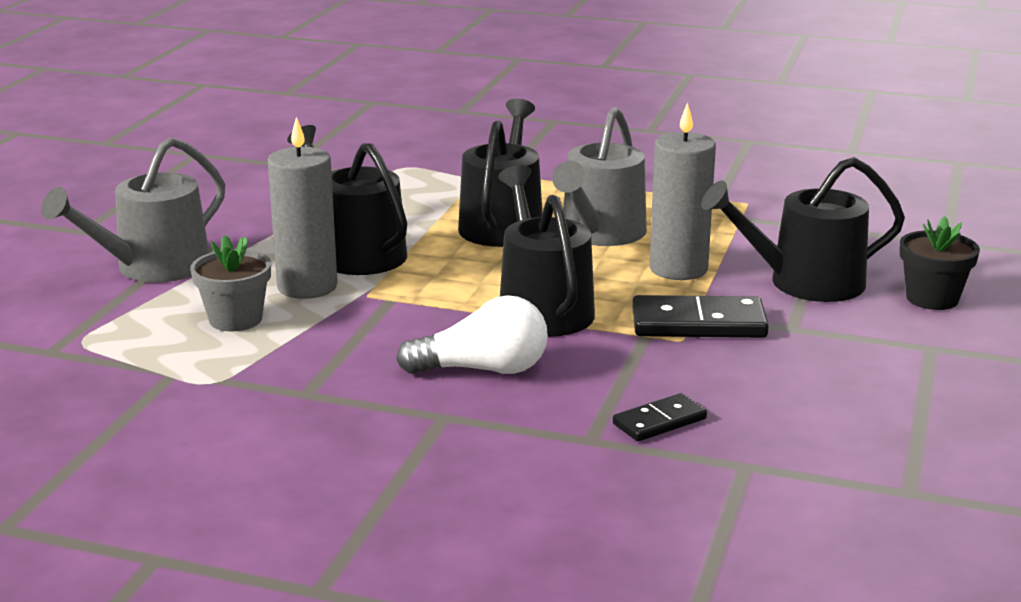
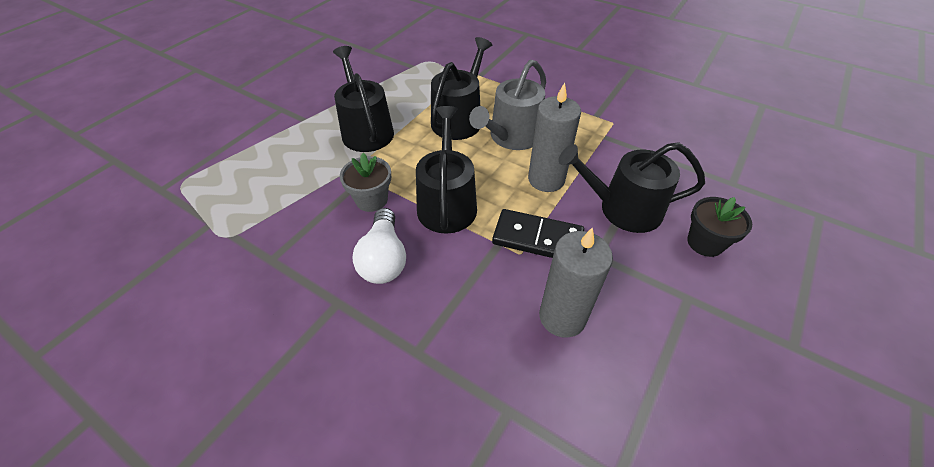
camera: 15 degrees right, 25 degrees up
(153, 267) = (254, 125): grey watering can -> none
(235, 319) = (270, 180): grey flower pot -> grey flower pot (371, 200)
(307, 286) = (324, 157): grey candle -> grey candle (562, 317)
(483, 370) = (384, 259): white light bulb -> white light bulb turned 75 degrees clockwise
(659, 422) = (470, 342): black domino -> none

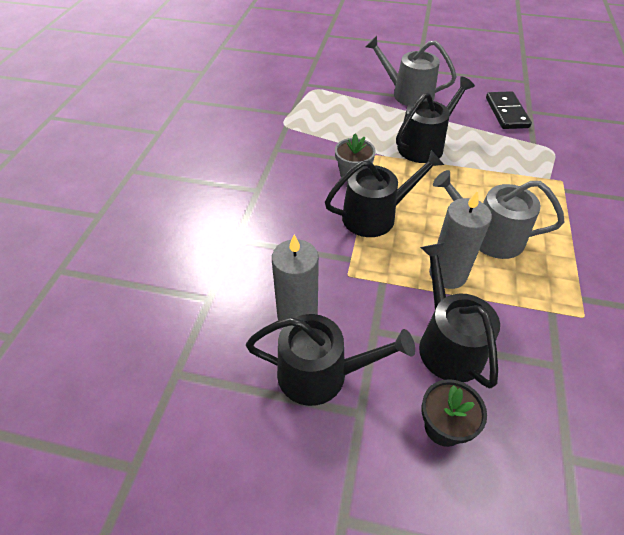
camera: 70 degrees right, 0 degrees up
(272, 111) = (408, 94): none -> grey watering can
(384, 259) = (302, 199): white light bulb -> none
(459, 119) = (484, 194): black watering can -> black watering can (321, 374)
(537, 238) = (370, 283): black domino -> black domino (506, 113)

